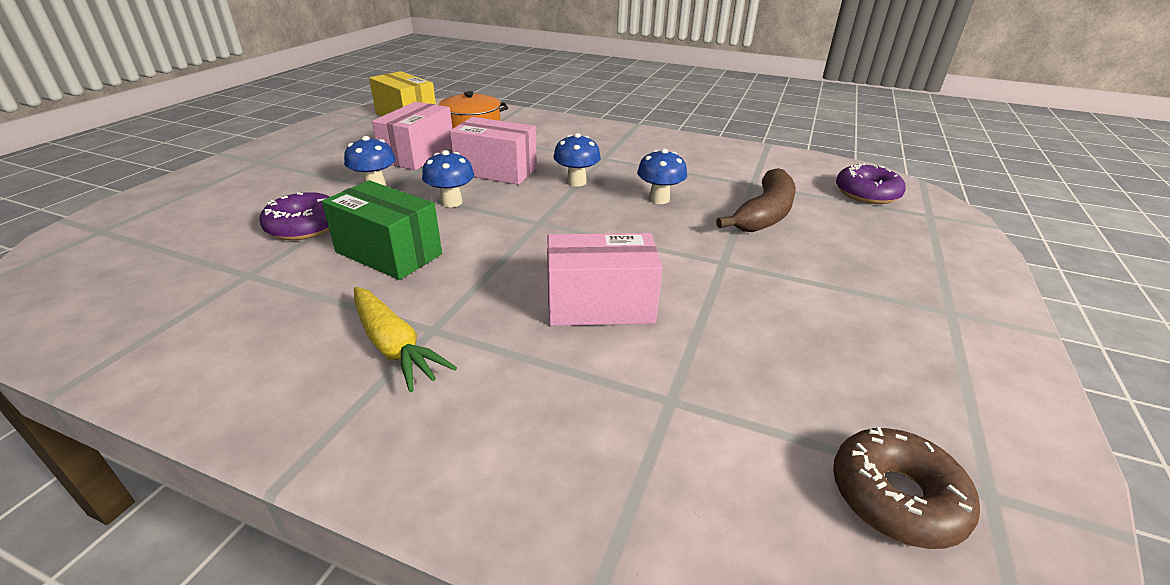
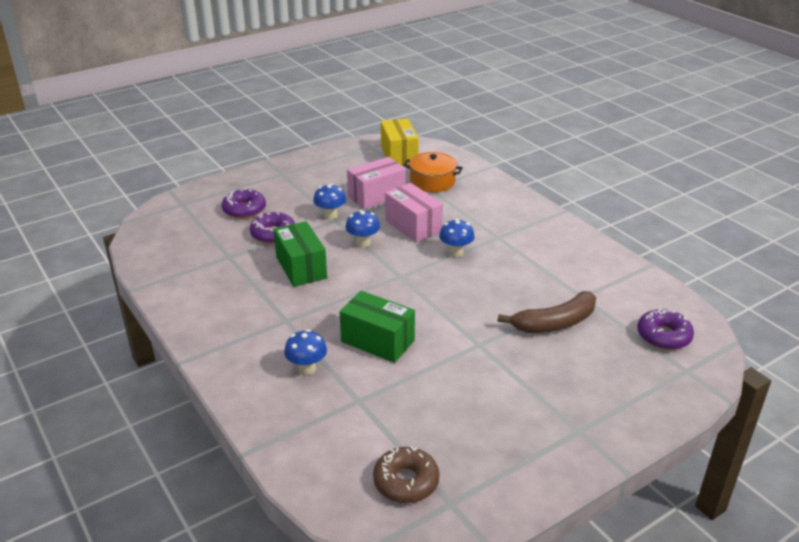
camera: 35 degrees right, 0 degrees up
(229, 211) = (244, 210): none -> purple donut
(394, 346) = (263, 322): yellow carrot -> none
(600, 305) = (377, 341): pink box -> green box
(659, 199) = (495, 285): blue mushroom -> blue mushroom (307, 369)

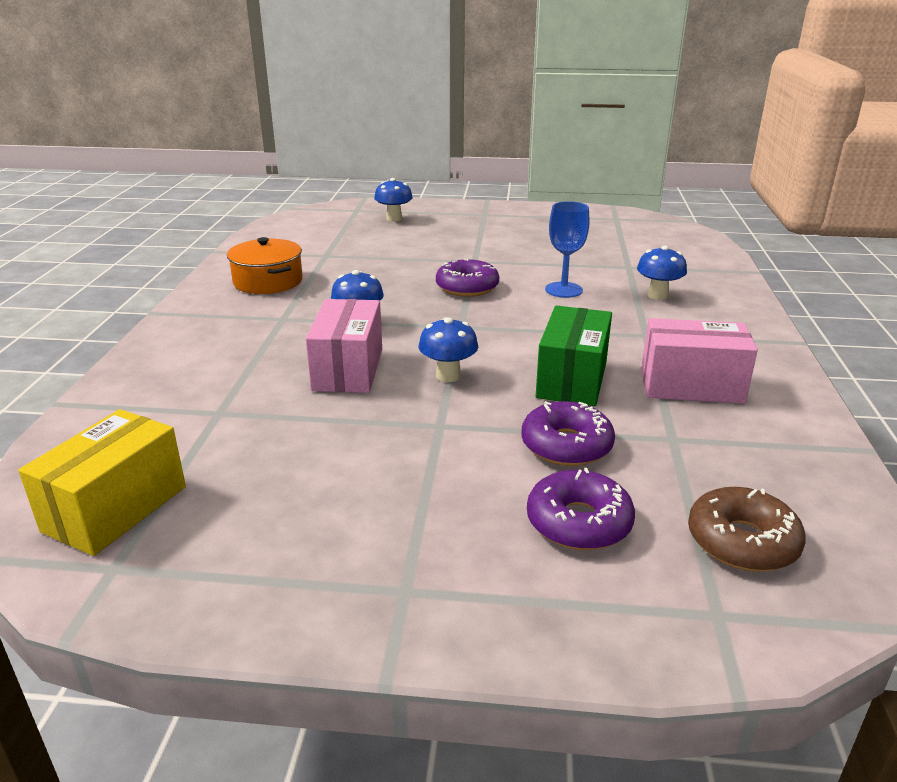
camera: 140 degrees left, 5 degrees down
(330, 215) = (436, 436): blue mushroom -> blue mushroom (394, 219)
(376, 196) = (314, 437): pink box -> pink box (691, 386)
(377, 341) = (563, 290): green box -> blue goblet
(406, 482) = (636, 230): brown donut -> brown donut (742, 541)
(432, 182) = (191, 420): orange pot -> orange pot (268, 281)
(555, 323) = (386, 251): brown banana -> none
(663, 336) = (327, 223): purple donut -> purple donut (467, 287)

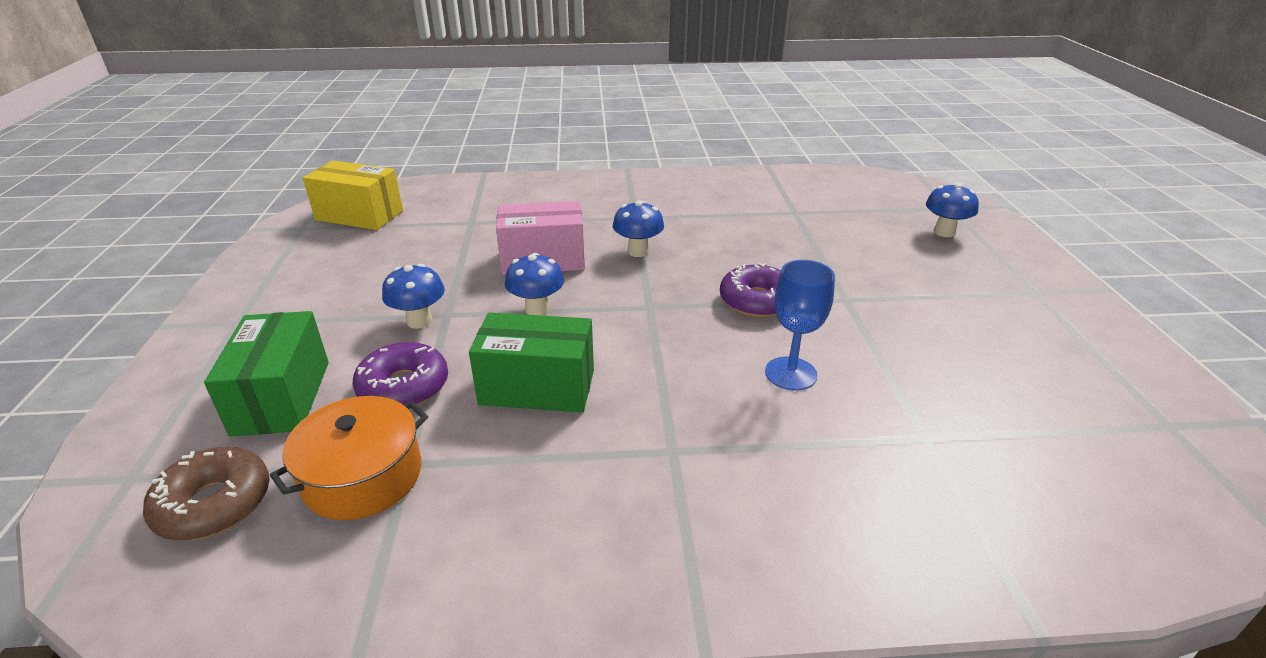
camera: 80 degrees right, 5 degrees up
(268, 281) = (711, 197): orange pot -> orange pot (363, 476)
(578, 522) = (282, 397): purple donut -> green box
(657, 295) = (822, 468): blue mushroom -> blue mushroom (419, 321)
(691, 386) = (530, 488): pink box -> none

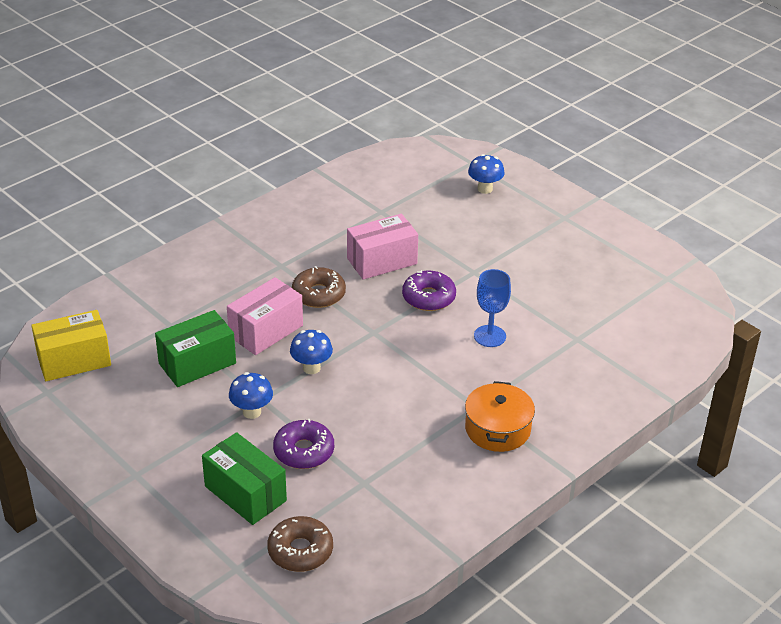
camera: 40 degrees left, 5 degrees up
(363, 476) = (351, 499): orange pot -> orange pot (498, 429)
(537, 387) = (374, 412): green box -> green box (197, 363)
(638, 251) = (318, 294): blue mushroom -> brown donut
(743, 250) = (382, 261): none -> pink box

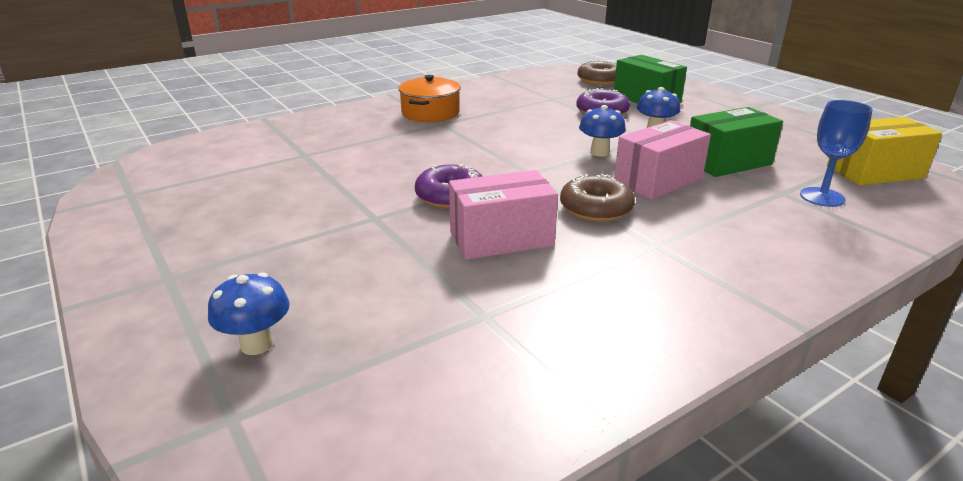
camera: 170 degrees left, 10 degrees down
(490, 336) = (397, 162): blue goblet -> blue goblet (822, 197)

